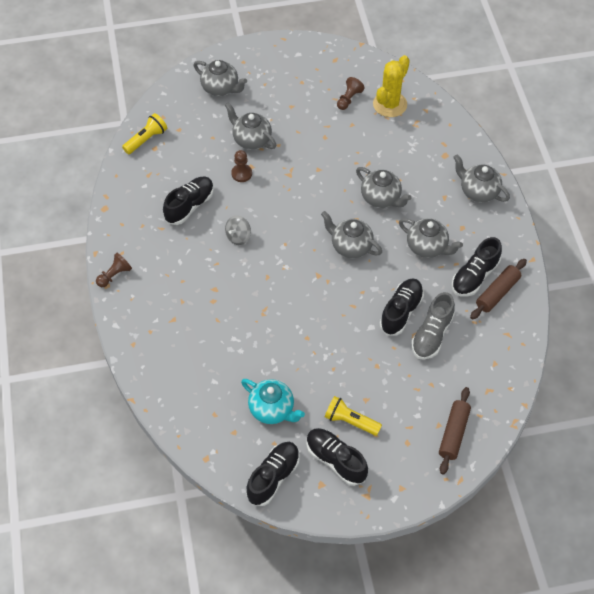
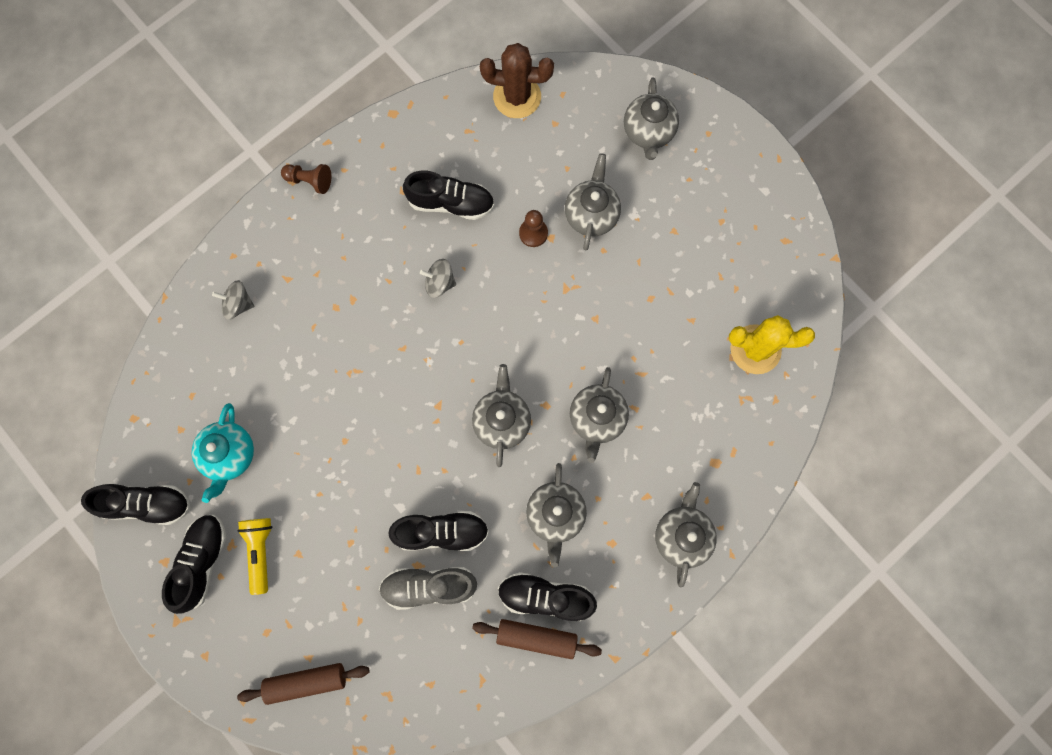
camera: 60 degrees right, 20 degrees up
(146, 139) = (517, 97): yellow flashlight -> brown cactus
(170, 356) = (238, 304): none -> grey spinning top
(349, 99) = (731, 293): brown pawn -> none

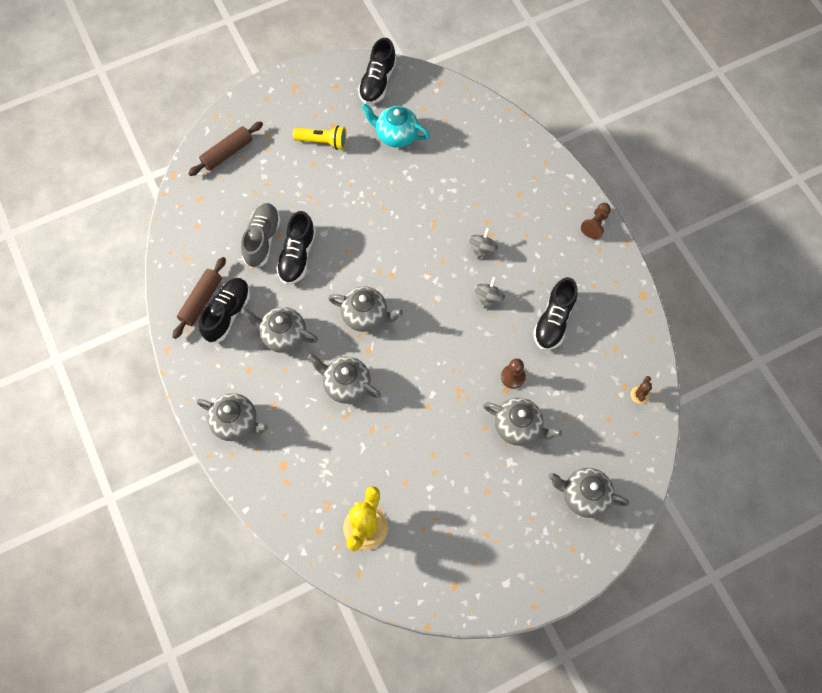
camera: 105 degrees right, 10 degrees down
(202, 561) = (328, 107): black shoe -> none
(238, 304) = (506, 159): grey spinning top -> grey spinning top (482, 249)
(306, 681) = (227, 153): brown rolling pin -> brown rolling pin turned 45 degrees clockwise
(517, 97) = (639, 395): brown cactus -> brown cactus, size x0.45

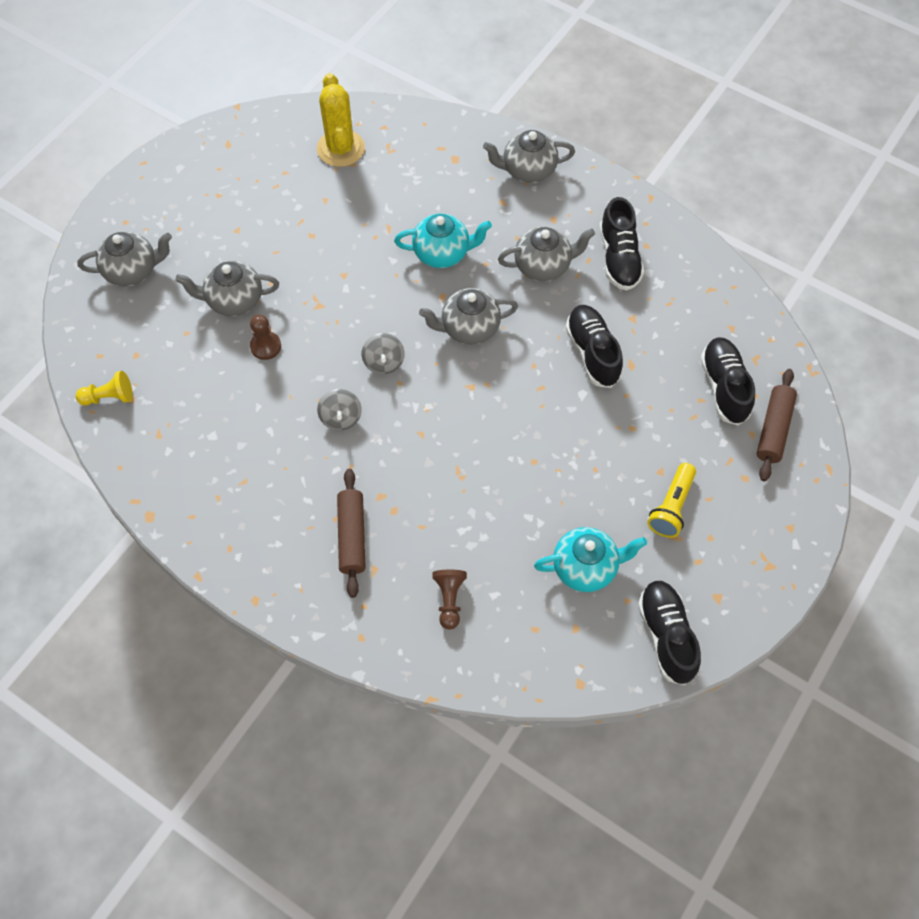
camera: 150 degrees right, 5 degrees down
(201, 301) = (657, 257): brown rolling pin -> brown rolling pin (352, 536)
(262, 240) = (646, 350): grey shoe -> none
(323, 142) = (671, 507): yellow flashlight -> yellow flashlight turned 45 degrees counterclockwise
(346, 385) = (442, 253): grey teapot -> turquoise teapot
(482, 249) = (381, 472): grey spinning top -> grey spinning top (384, 362)
(553, 321) = (248, 429): black shoe -> black shoe (724, 387)
(595, 224) = (250, 581): brown pawn -> brown pawn (449, 600)
(639, 395) = (109, 397): brown cactus -> yellow pawn

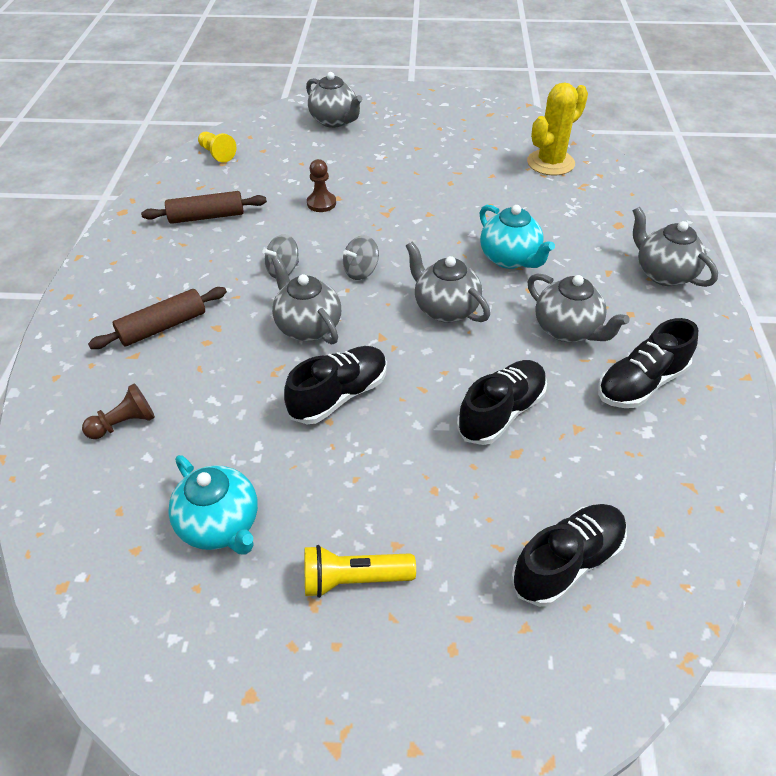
camera: 60 degrees right, 15 degrees down
(234, 301) = (350, 172): grey teapot -> grey teapot (308, 327)
(666, 635) = (164, 655): black shoe -> black shoe (339, 395)
(773, 429) = (553, 653): brown rolling pin -> brown rolling pin (207, 217)

